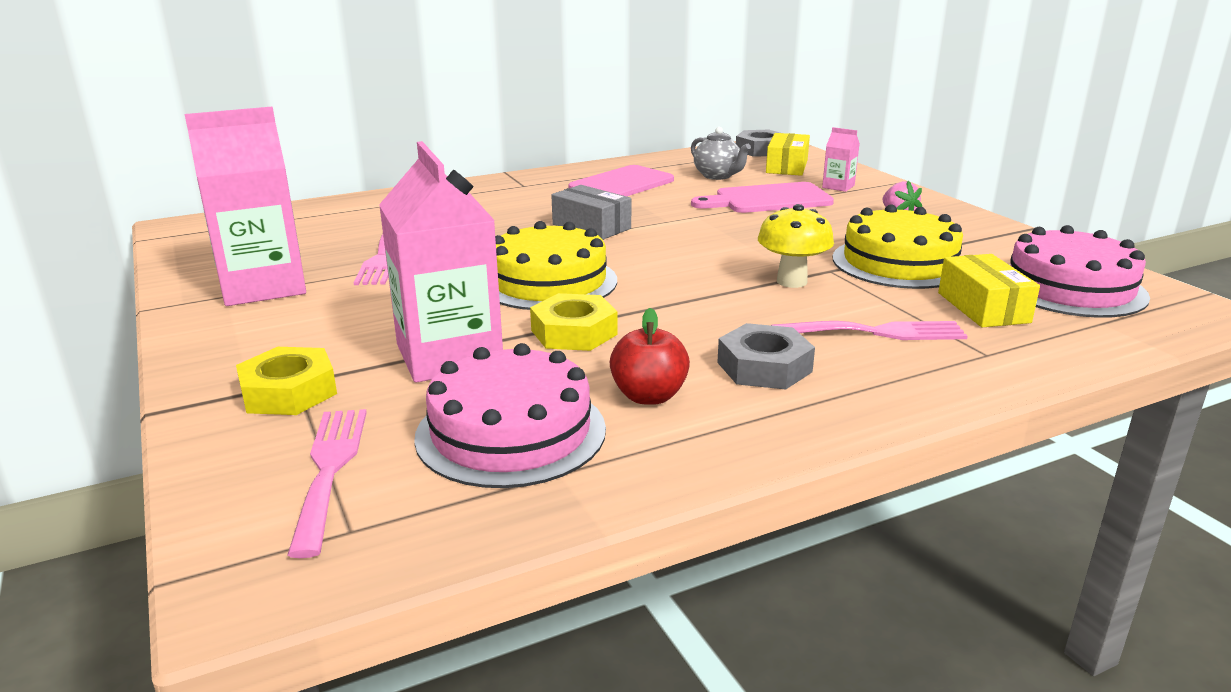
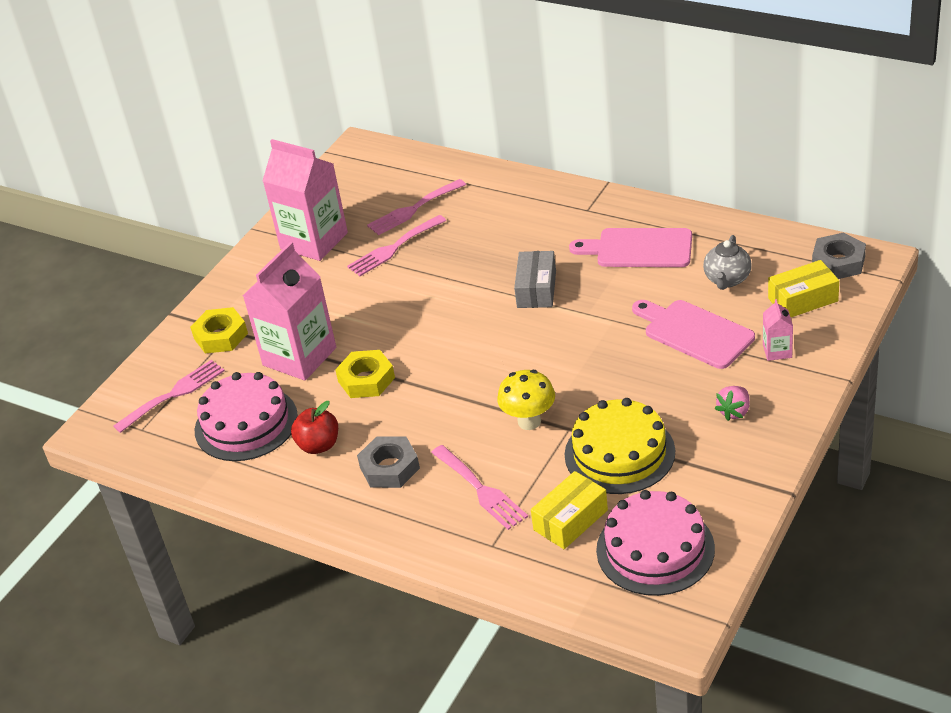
camera: 60 degrees right, 15 degrees up
(345, 234) = (413, 209): none -> pink fork
(548, 282) = (425, 329): yellow cake -> none

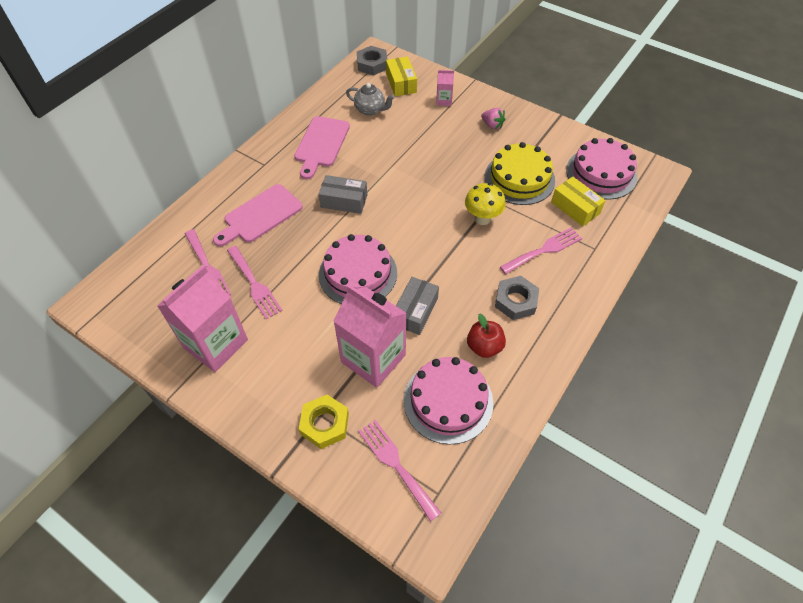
camera: 90 degrees left, 15 degrees up
(366, 379) = (415, 311): yellow nut -> grey box
(418, 323) = (358, 273): none -> pink cake
(694, 332) = (416, 131): pink cutting board -> pink cutting board (260, 215)

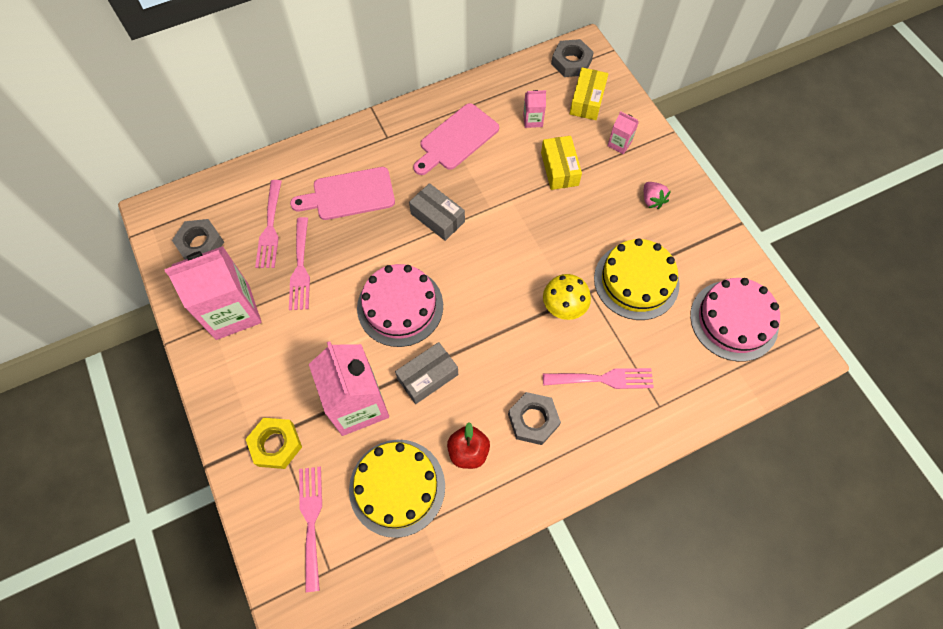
camera: 30 degrees right, 10 degrees up
(150, 307) = (200, 244): none -> grey nut
(370, 110) = (532, 120): grey teapot -> pink carton
(448, 401) = (397, 487): pink cake -> yellow cake
(575, 208) = (673, 347): yellow box -> yellow box (559, 169)

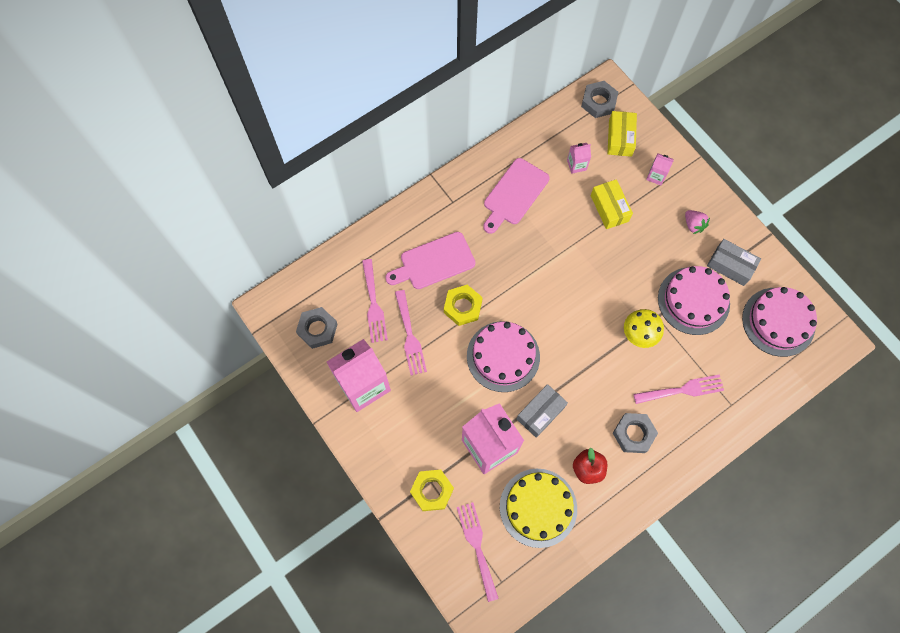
camera: 10 degrees left, 5 degrees up
(368, 246) = (462, 307): none -> yellow nut
(437, 217) = (515, 271): grey box -> grey box (730, 266)
(636, 281) = (693, 300): yellow cake -> pink cake

